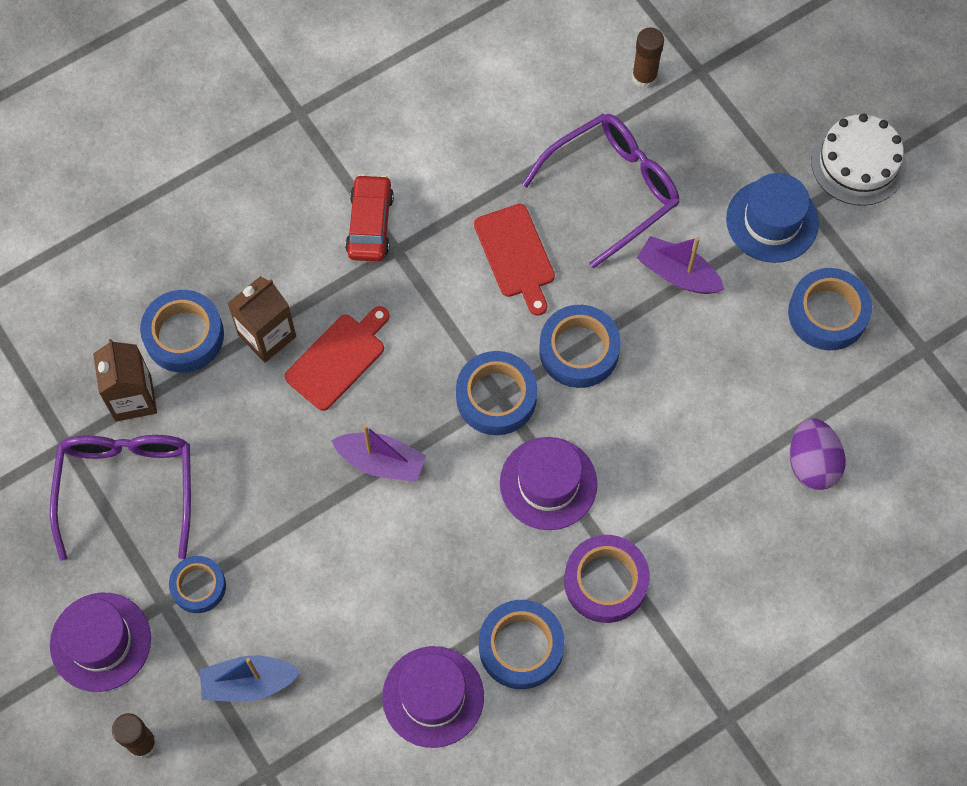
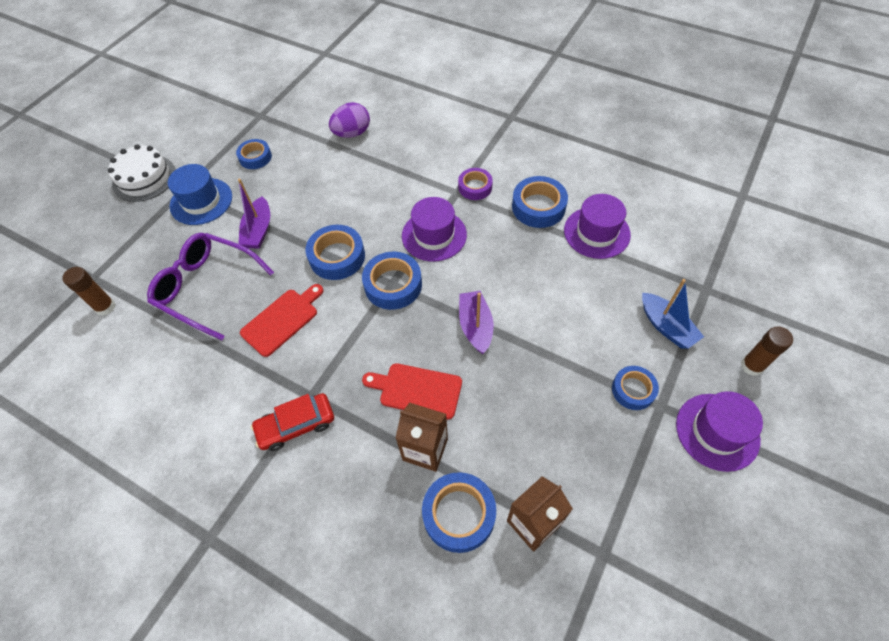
camera: 115 degrees left, 10 degrees down
(127, 488) = (603, 482): purple glasses -> none
(605, 582) = (475, 187): purple tape -> purple tape, size x0.65
(827, 313) = (255, 157): blue tape -> blue tape, size x0.65

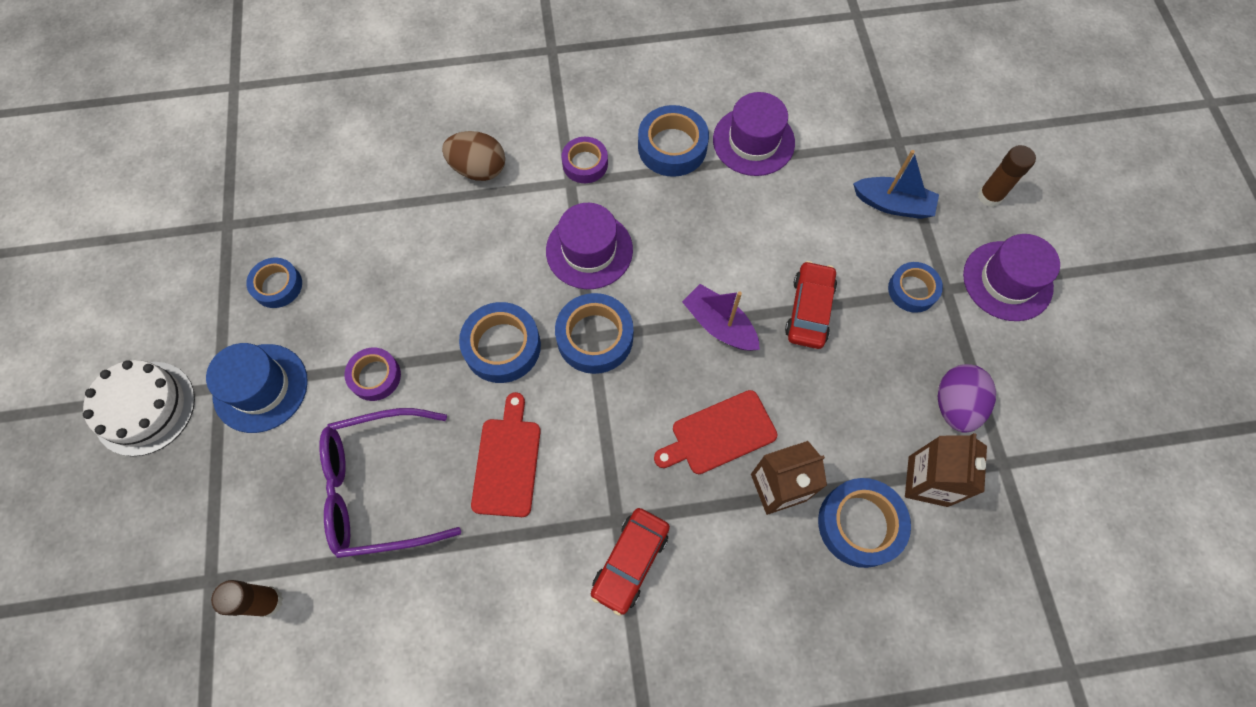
camera: 40 degrees left, 10 degrees up
(258, 230) = (375, 376): purple boat -> purple tape
(352, 133) = (377, 179): purple egg -> purple egg (955, 405)
(411, 157) = (478, 169): none -> brown egg
(544, 355) = (809, 310): none -> red car

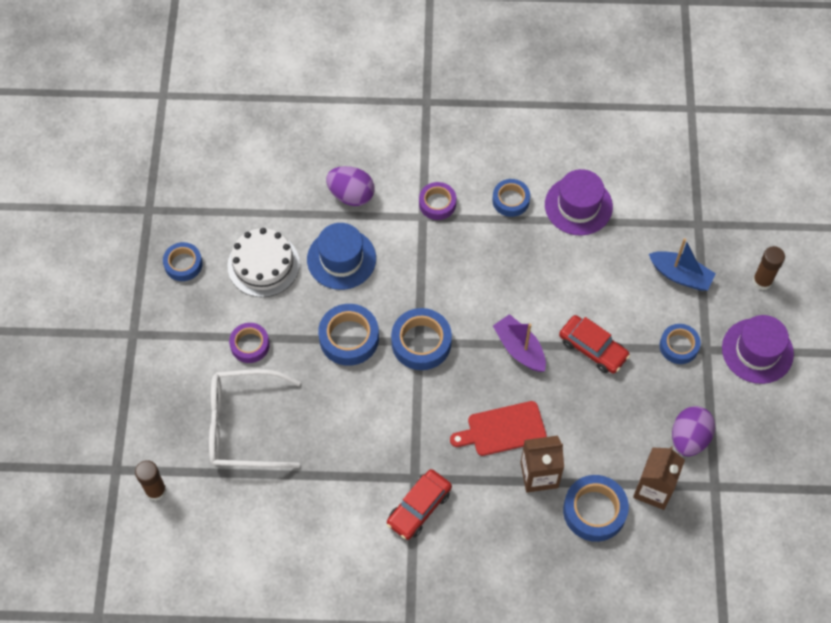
camera: 10 degrees right, 5 degrees down
(144, 408) = (77, 340): white cake -> white cake (263, 264)
(260, 388) = (163, 339): blue hat -> blue hat (341, 259)
(379, 488) = (243, 426): purple glasses -> white glasses
(478, 169) = (351, 195): brown egg -> purple egg
(507, 462) = (340, 423): red cutting board -> none
(589, 250) = (428, 274): purple hat -> none
(672, 147) = (510, 200): blue tape -> blue tape, size x0.65
(809, 310) = (593, 348): red car -> red car turned 105 degrees clockwise

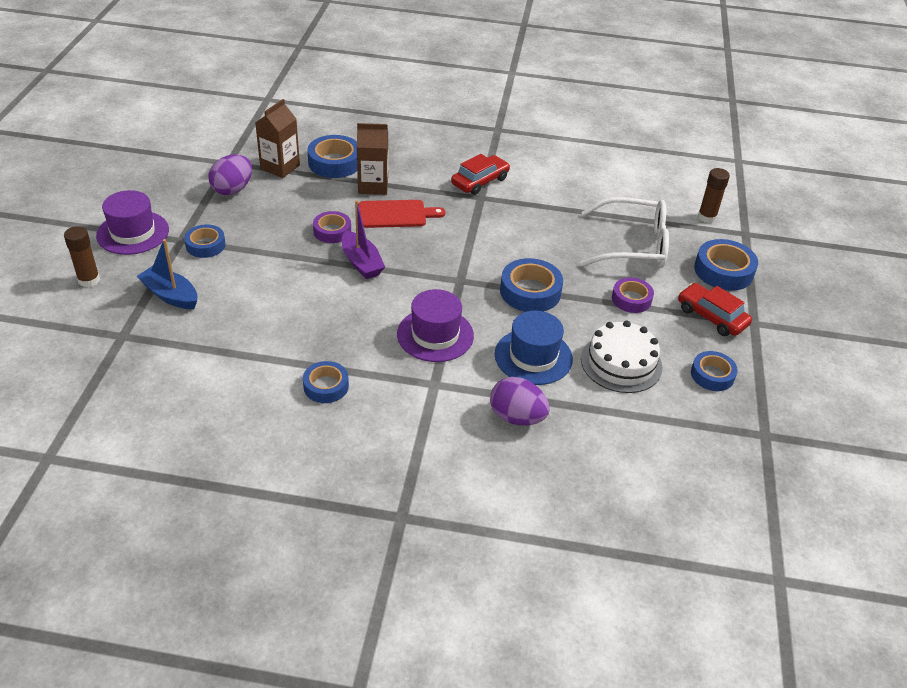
camera: 175 degrees left, 20 degrees down
(421, 342) = (458, 279): blue tape -> blue tape (723, 271)
(437, 203) = (414, 394): purple tape -> purple tape (332, 231)
(578, 206) = (249, 370): purple hat -> purple hat (435, 335)
(593, 348) = (290, 254): red car -> red car (711, 316)

